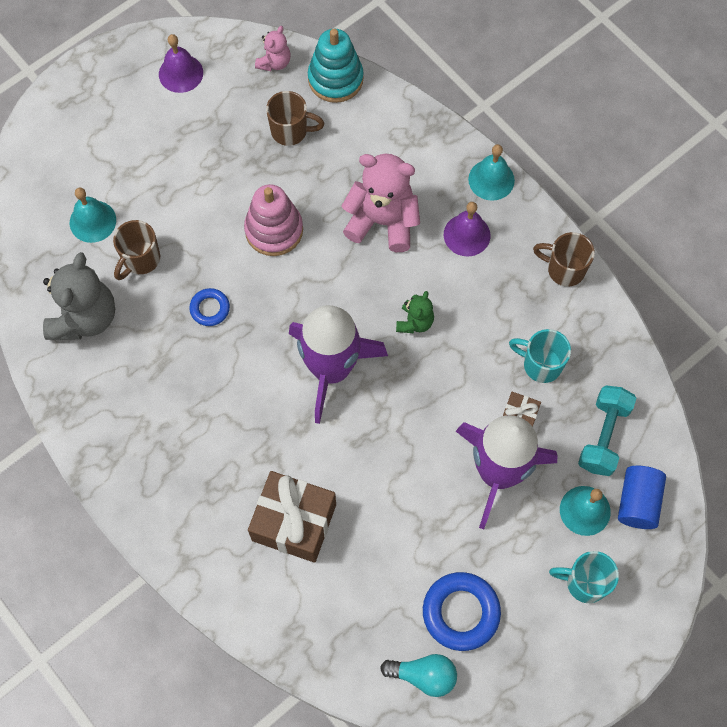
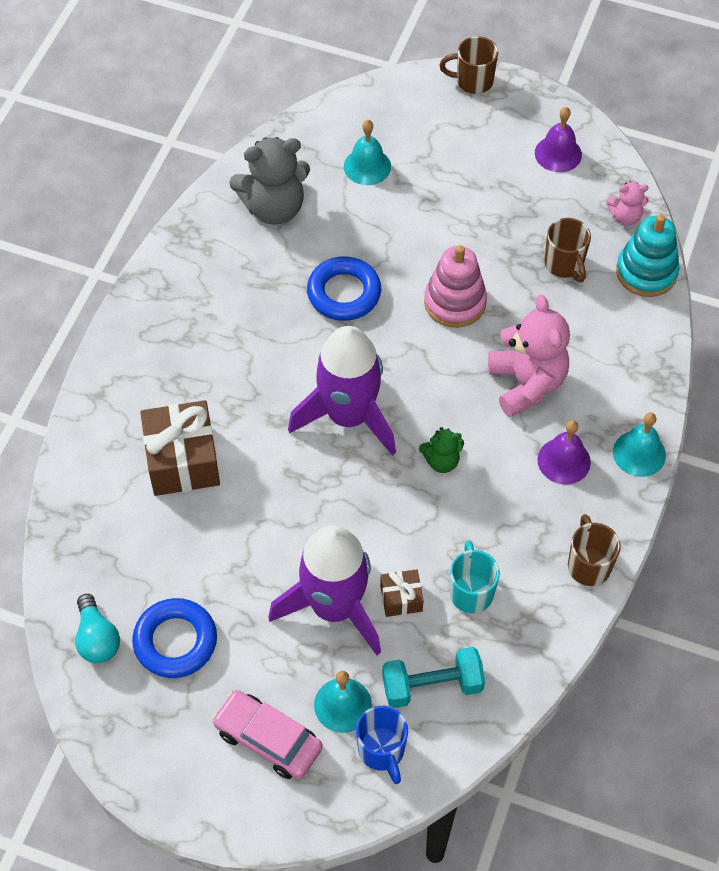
camera: 60 degrees right, 10 degrees down
(140, 259) = (355, 219): brown mug -> brown mug (473, 81)
(210, 309) = (344, 293): blue ring -> blue ring, size x1.77
(584, 582) = (268, 739): turquoise mug -> pink car
(638, 502) = (382, 751): blue cylinder -> blue mug

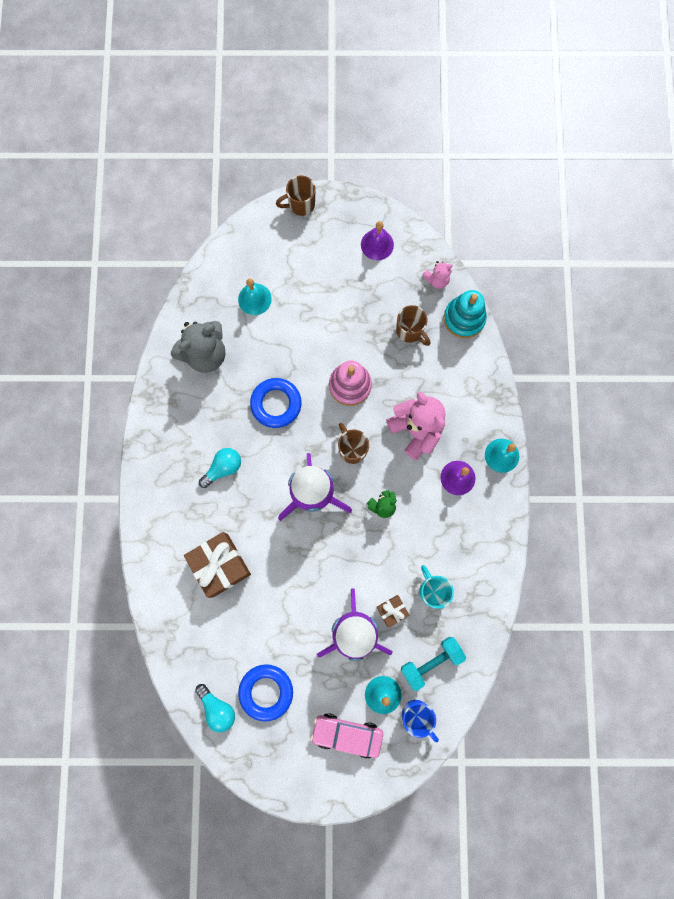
camera: 20 degrees left, 20 degrees up
(239, 345) = (223, 468): none -> turquoise light bulb
(588, 565) = (496, 545): brown mug -> brown mug (352, 449)

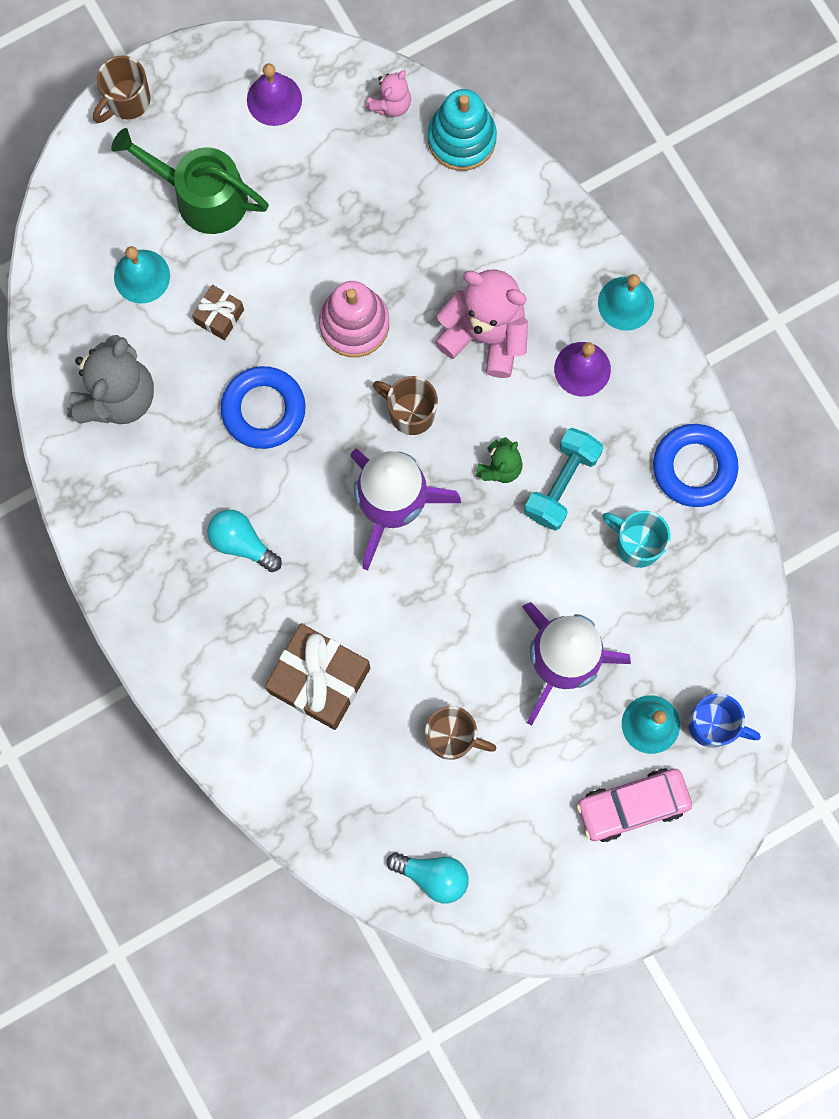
camera: 30 degrees left, 0 degrees up
(223, 468) = (242, 543): turquoise light bulb -> turquoise light bulb turned 75 degrees counterclockwise
(266, 691) = (487, 814): blue ring -> blue ring (694, 467)
(310, 274) = (202, 196): none -> green watering can
(392, 611) = (597, 604): brown gift -> brown gift (219, 316)
(410, 331) = (395, 199): brown mug -> brown mug (452, 737)
(431, 662) = (691, 642): turquoise dumbbell -> turquoise dumbbell (561, 484)

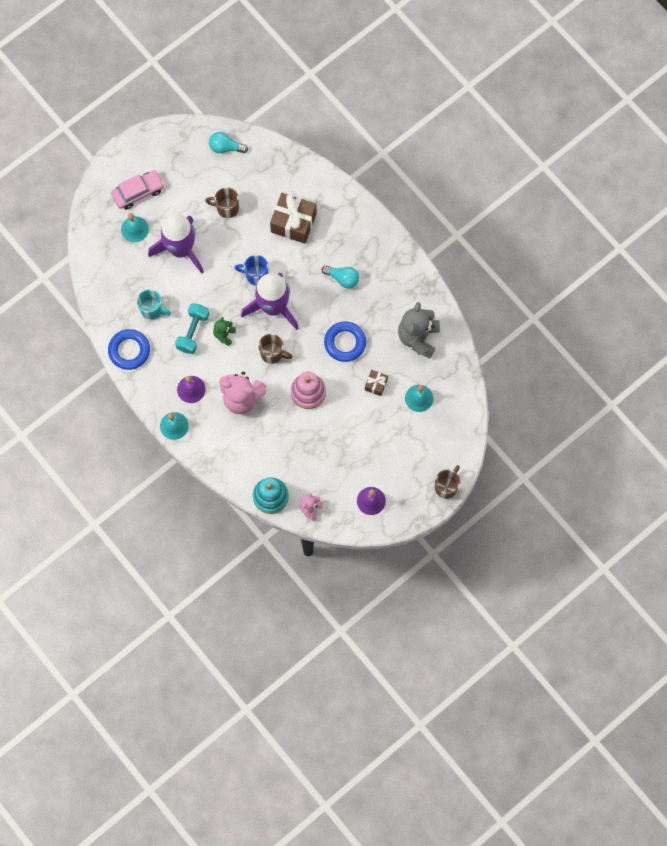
camera: 170 degrees right, 5 degrees down
(202, 196) = (397, 444): green watering can -> none
(713, 725) = (105, 233): blue mug -> blue mug (256, 275)

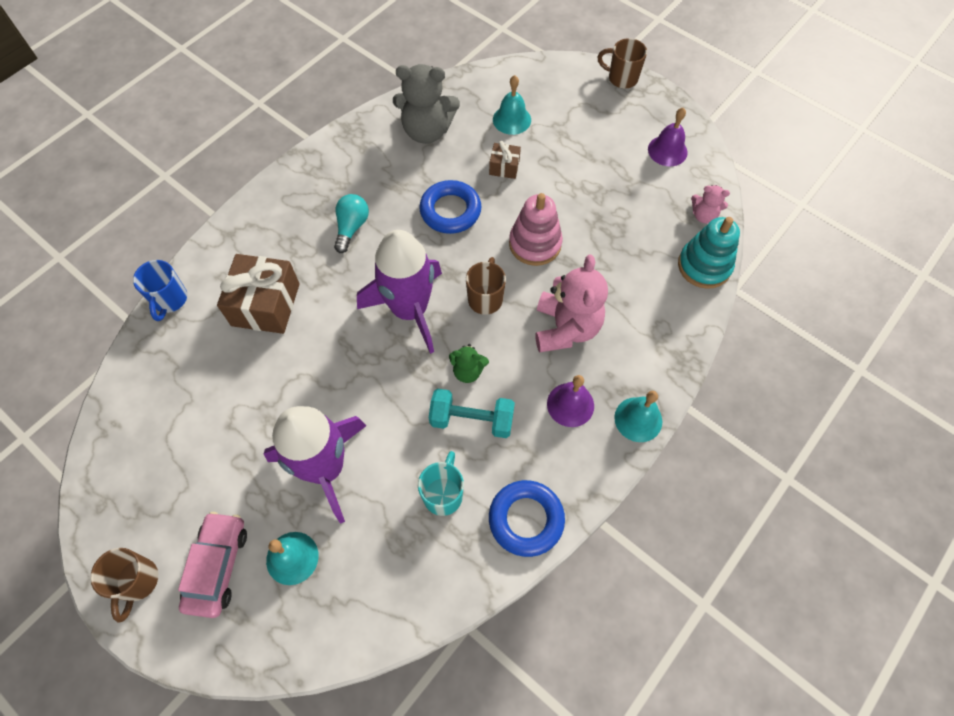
camera: 100 degrees left, 10 degrees down
(138, 192) = (217, 566): pink car -> pink car turned 45 degrees clockwise
(225, 147) = (130, 428): turquoise light bulb -> none
(226, 208) = (244, 407): brown mug -> brown mug (137, 582)
(256, 275) = (359, 343): blue mug -> blue mug (170, 300)

